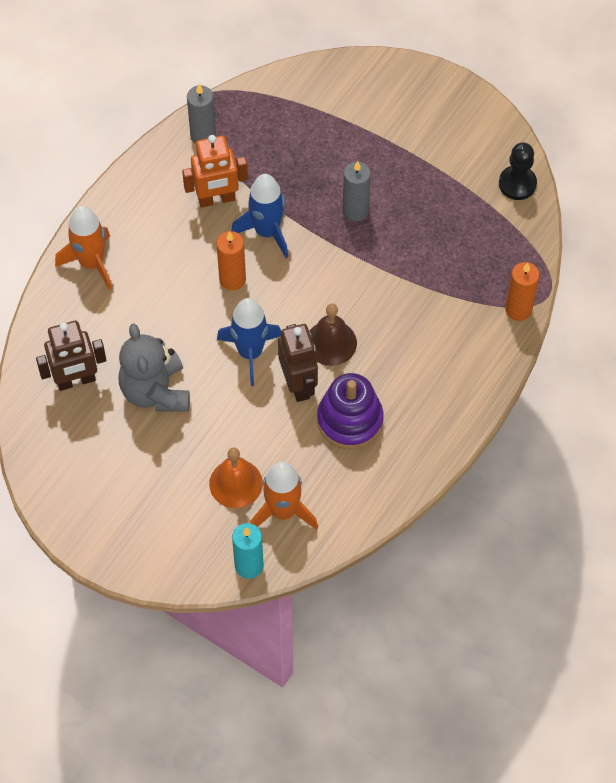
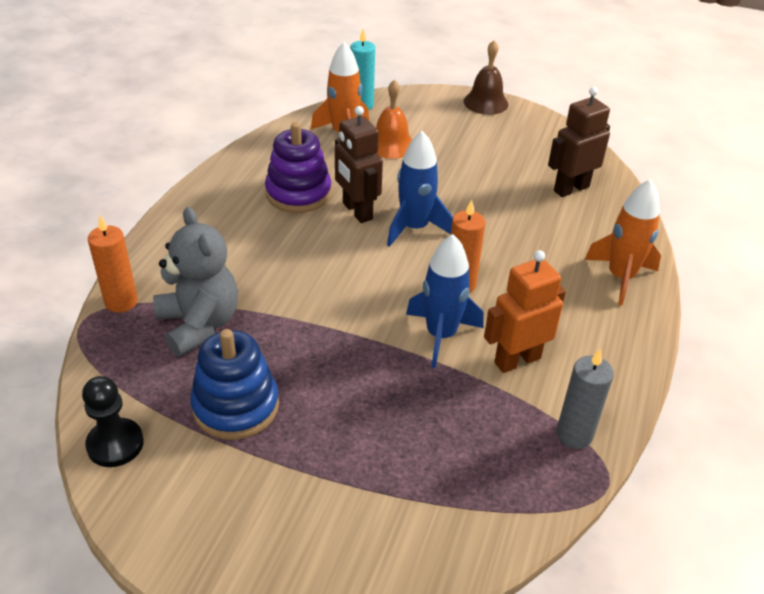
camera: 165 degrees right, 20 degrees down
(155, 391) = (493, 190): grey teddy bear -> grey teddy bear (199, 324)
(331, 342) = (333, 246): brown bell -> brown bell (486, 102)
(355, 210) = (338, 375): grey candle -> none
(433, 198) = (236, 406): none -> blue stacking toy

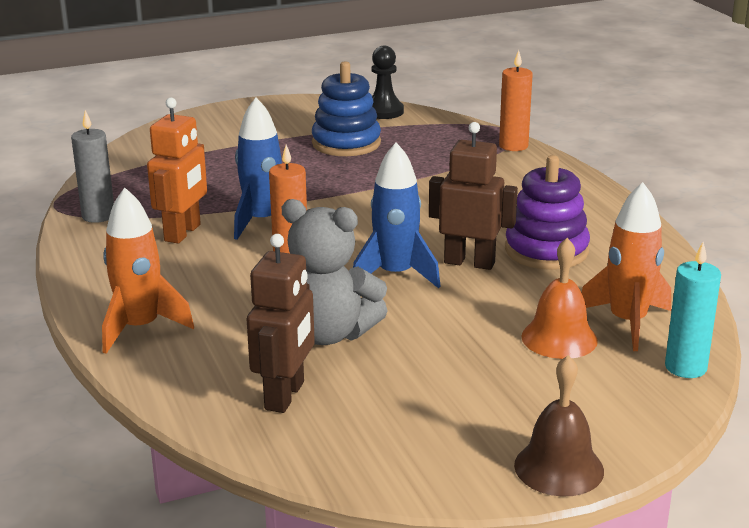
camera: 140 degrees right, 15 degrees down
(199, 324) = (441, 158): grey teddy bear -> grey teddy bear (328, 334)

